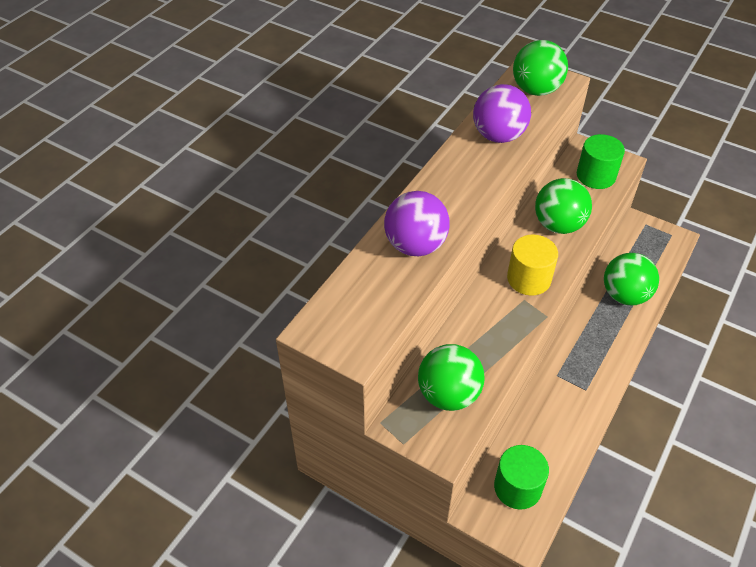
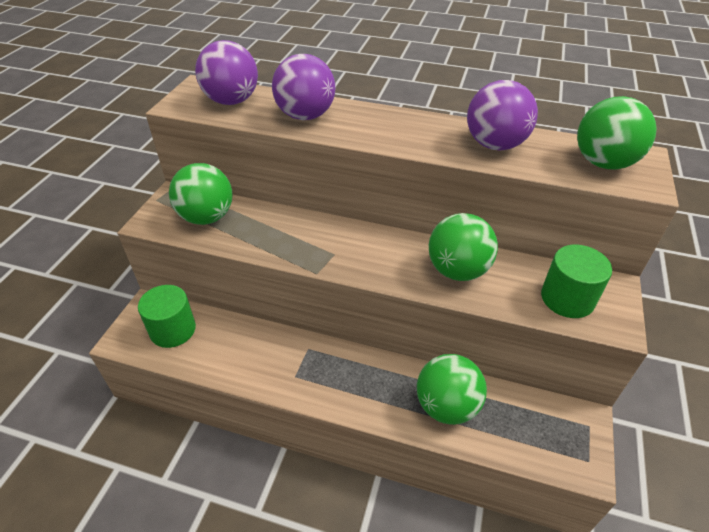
camera: 75 degrees right, 5 degrees down
(364, 302) = (231, 101): none -> purple ball
(529, 279) = (364, 254): yellow cylinder -> none

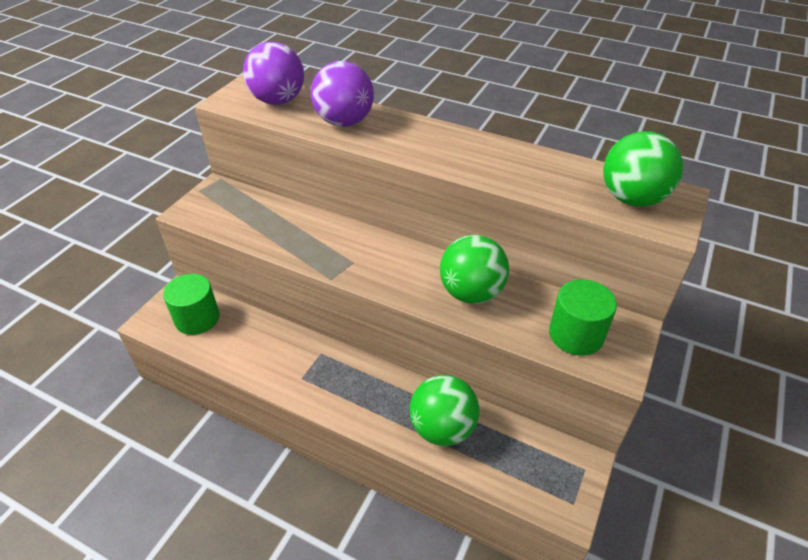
camera: 10 degrees right, 0 degrees up
(207, 217) = (241, 213): green ball -> none
(495, 145) = (524, 169): purple ball -> none

